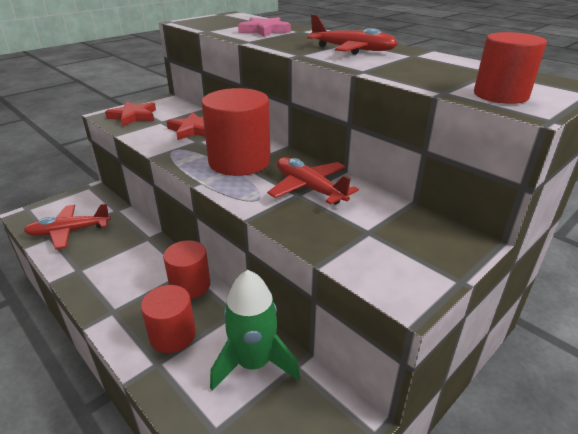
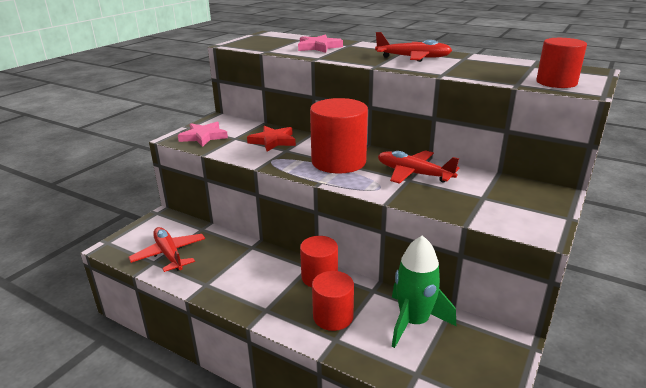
camera: 15 degrees left, 5 degrees down
(69, 231) = (169, 254): red plane -> red plane turned 90 degrees clockwise
(133, 116) = (203, 137): red star -> pink star

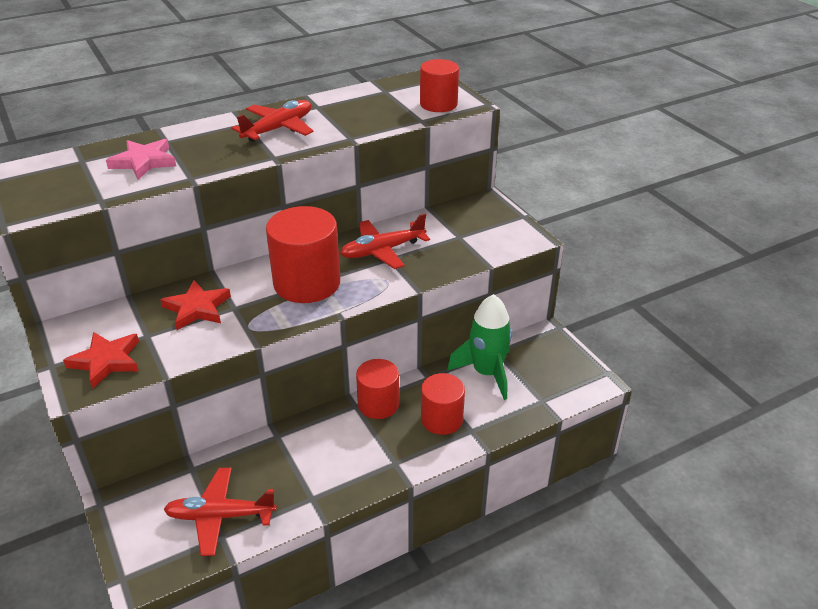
camera: 60 degrees left, 10 degrees up
(203, 137) = (106, 361): pink star -> red star

